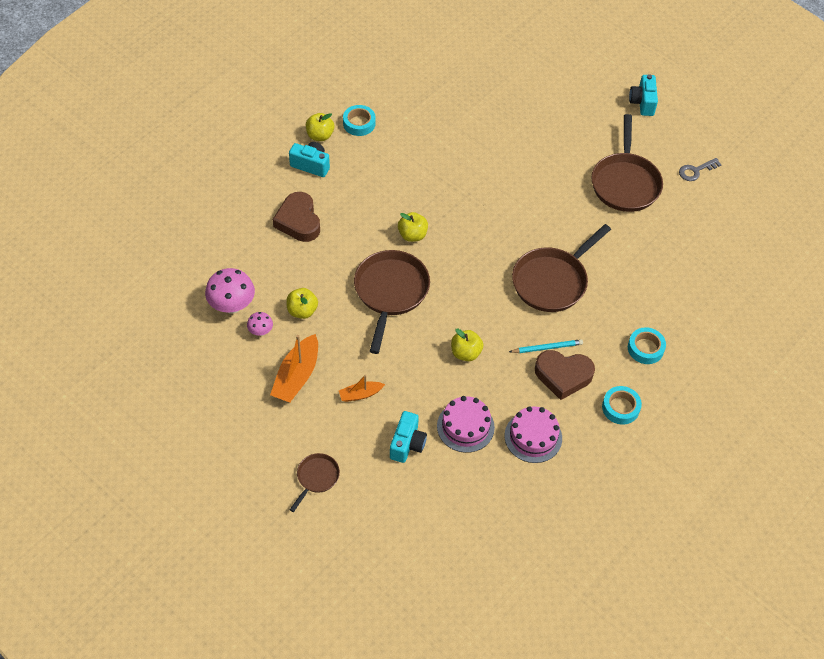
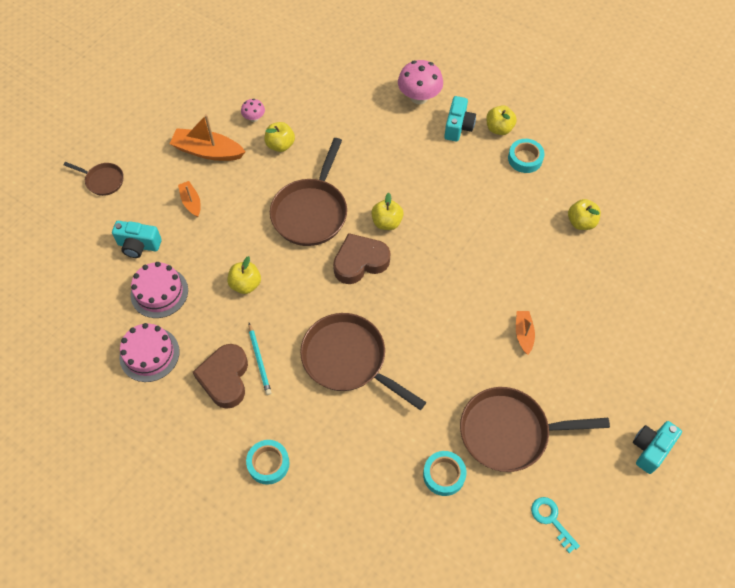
camera: 85 degrees right, 5 degrees up
(232, 305) = (280, 93): pink mushroom -> pink mushroom (419, 97)
(298, 221) = (385, 127): brown heart -> brown heart (360, 262)
(390, 292) = (311, 212): brown pan -> brown pan turned 105 degrees clockwise
(434, 99) = (581, 222): none -> yellow apple
(539, 158) = (523, 334): none -> orange boat
(620, 408) = (188, 439): turquoise tape -> turquoise tape (444, 475)
(642, 102) = (650, 449): turquoise camera -> turquoise camera turned 45 degrees counterclockwise
(696, 171) = (551, 520): grey key -> turquoise key

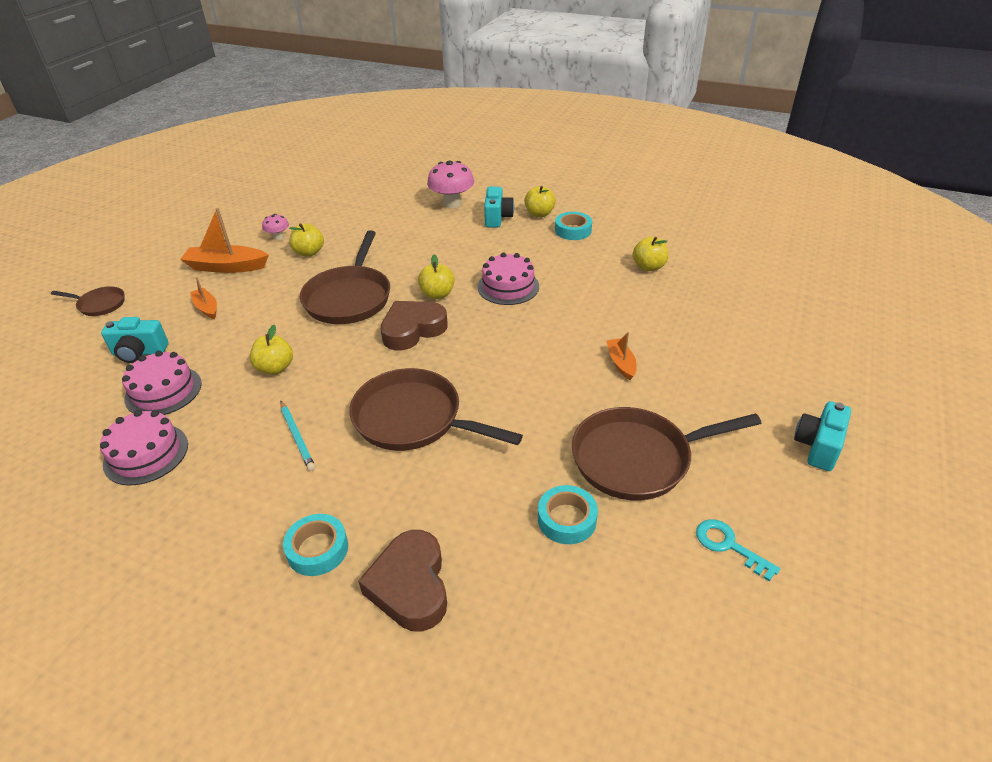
camera: 10 degrees left, 20 degrees down
(225, 378) = (251, 463): brown heart -> brown heart (410, 586)
(449, 224) = (508, 286): none -> pink cake

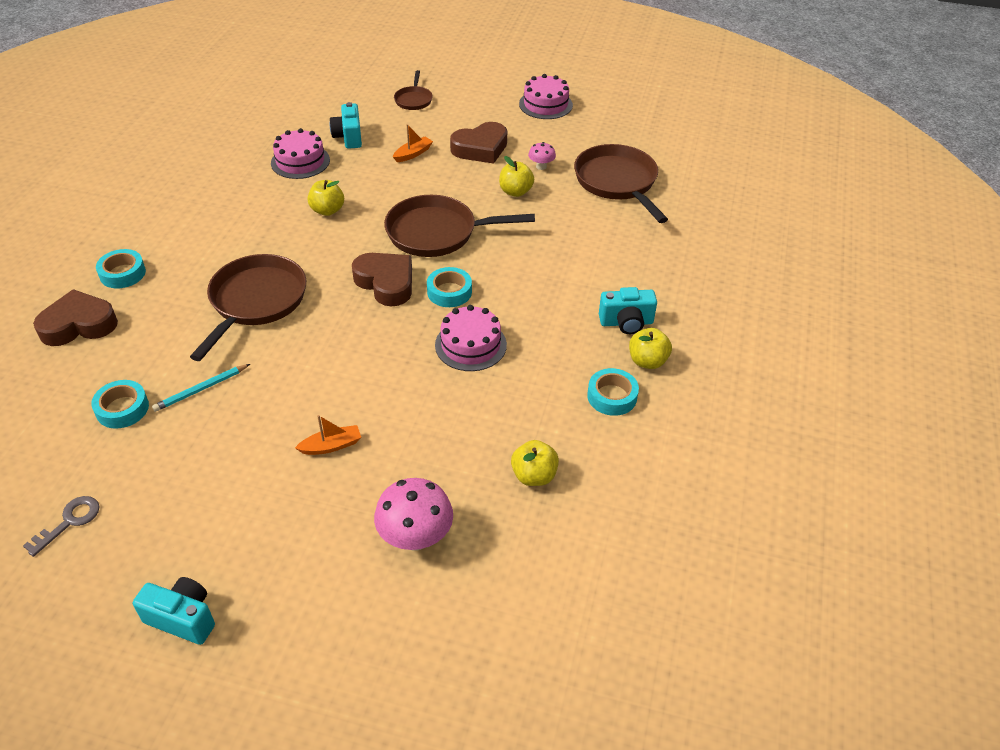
camera: 80 degrees right, 5 degrees up
(146, 454) = (230, 173): pink cake -> pink cake (545, 104)
(226, 267) = (480, 148): orange boat -> brown heart
(297, 437) = (240, 240): turquoise pencil -> turquoise pencil (201, 389)
(437, 294) = (449, 292): yellow apple -> turquoise tape
(452, 203) = (651, 279): pink mushroom -> pink mushroom (415, 537)
(638, 458) = (186, 458): brown pan -> brown pan (617, 182)
(729, 546) = (69, 522): turquoise key -> grey key

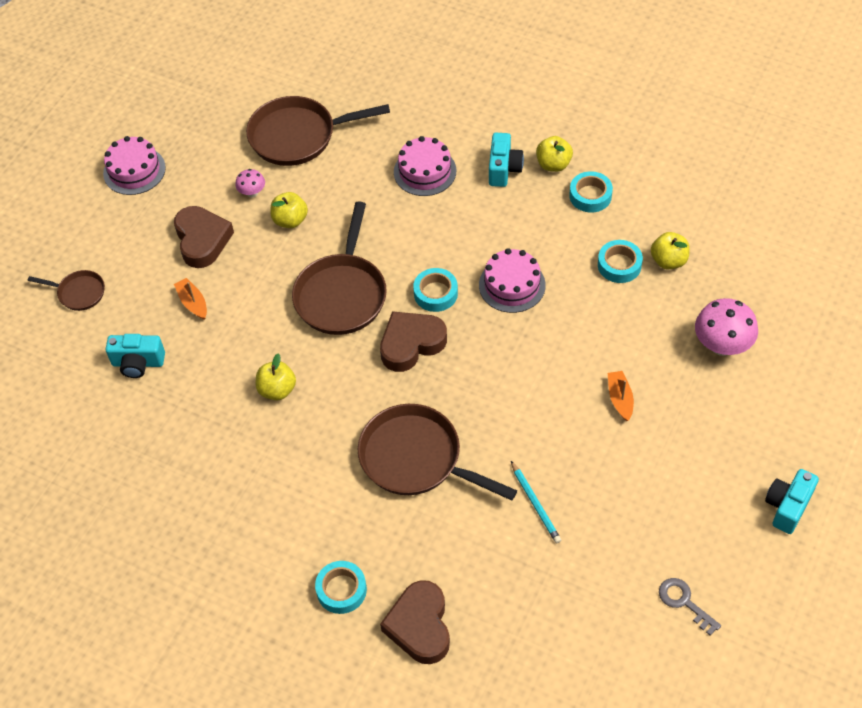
camera: 75 degrees left, 10 degrees up
(122, 409) = (551, 571): turquoise tape -> turquoise tape (619, 265)
(300, 161) = (174, 414): pink cake -> pink cake (425, 171)

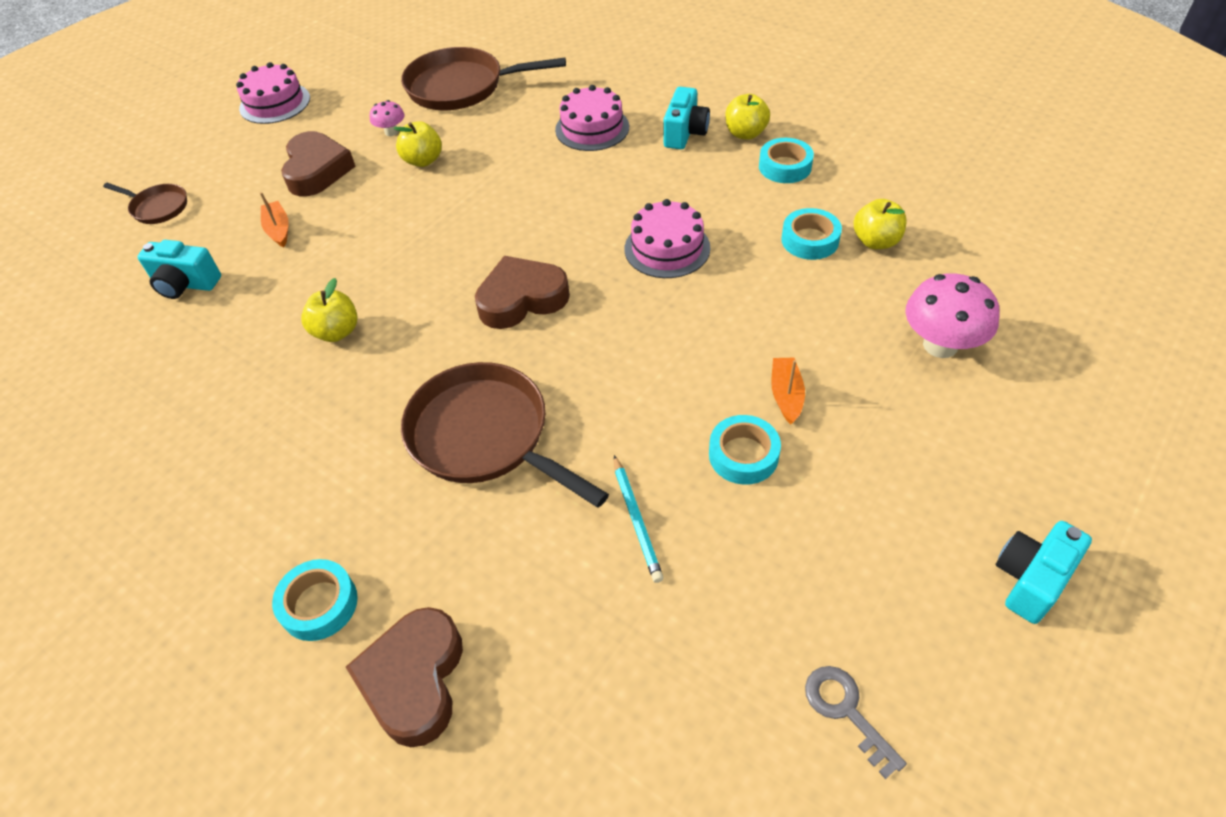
camera: 10 degrees right, 5 degrees down
(342, 294) = (455, 237): brown pan -> none
(435, 293) = (569, 248): turquoise tape -> turquoise tape (743, 455)

